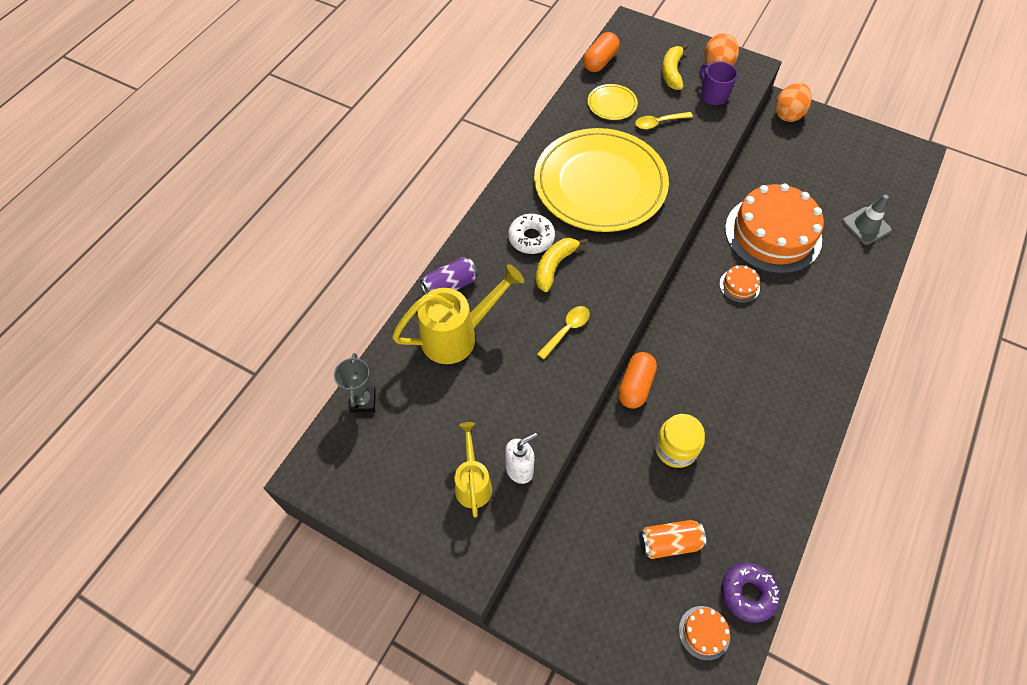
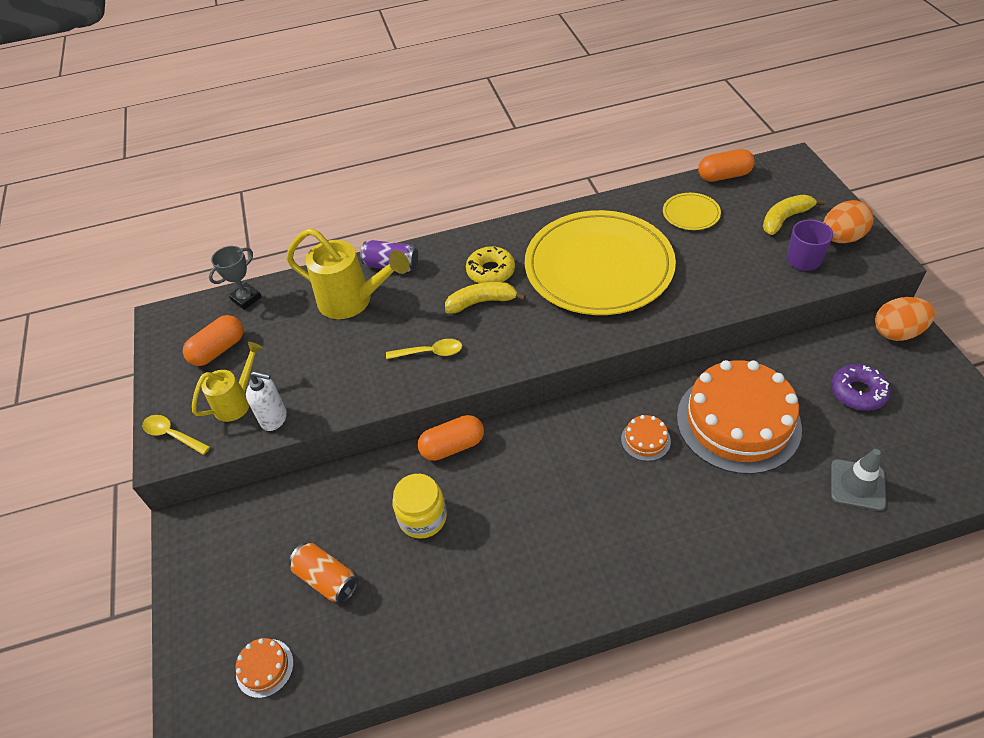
camera: 50 degrees right, 10 degrees down
(399, 458) = (218, 350): none -> orange capsule
(531, 238) = (490, 271): white donut -> yellow donut
(658, 123) = (716, 251): yellow spoon -> yellow spoon (172, 435)
(748, 593) = (332, 676): purple donut -> purple donut (858, 392)

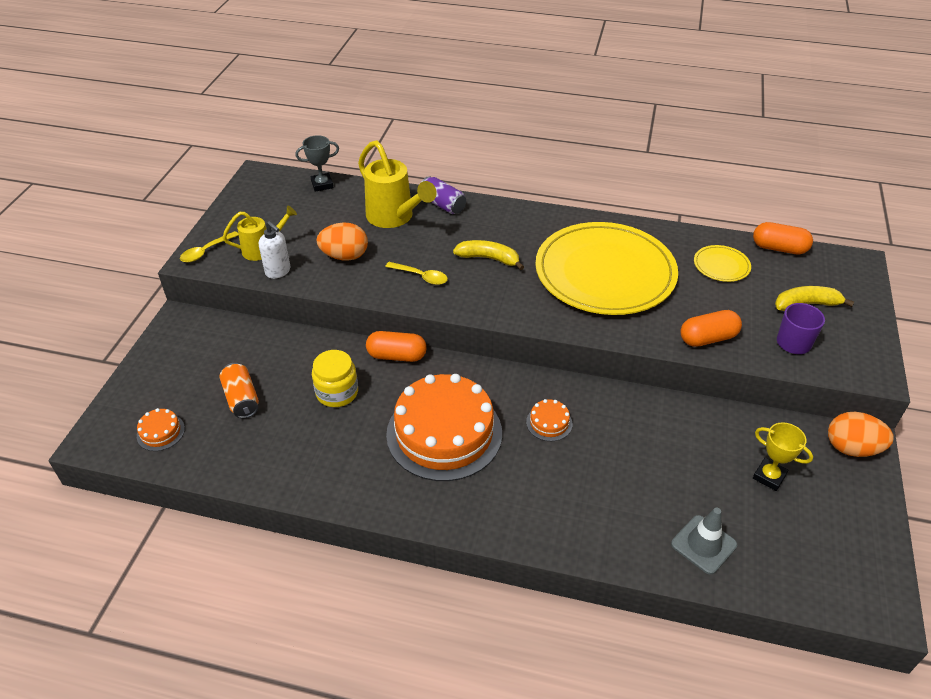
camera: 25 degrees right, 5 degrees down
(172, 435) = (206, 251): yellow spoon -> yellow spoon turned 105 degrees counterclockwise
(218, 350) = (277, 210): orange capsule -> orange capsule (707, 338)
(490, 271) = (514, 240): yellow donut -> none
(738, 422) = (639, 447): orange cake -> orange cake (444, 433)
(841, 238) = (847, 341): orange egg -> orange egg (345, 256)
(858, 392) = (769, 476): purple donut -> yellow trophy

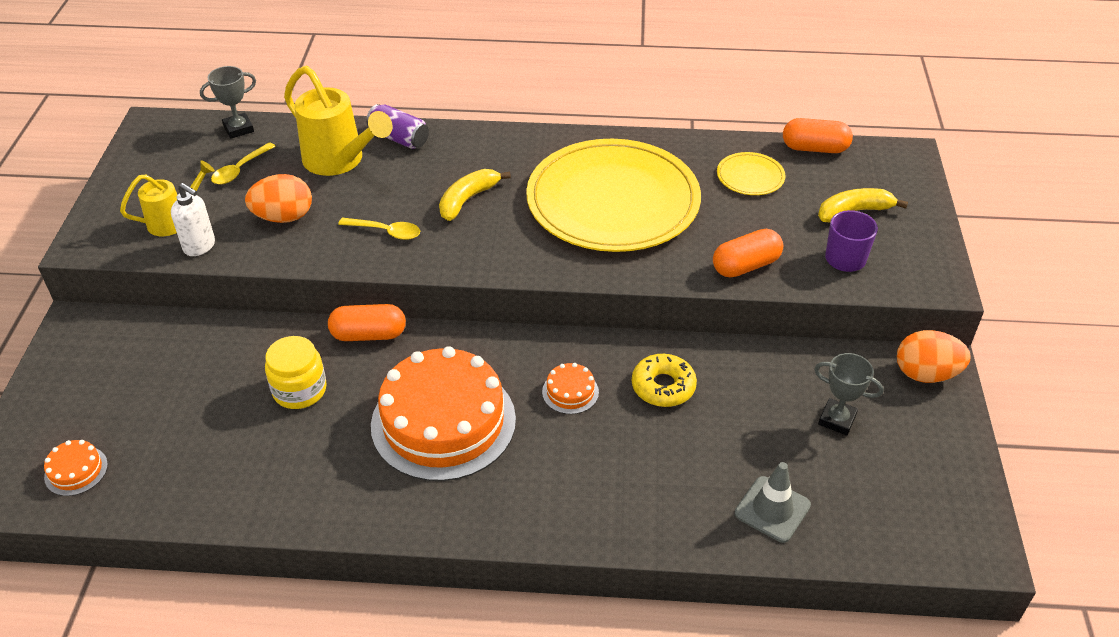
camera: 10 degrees left, 0 degrees up
(206, 251) = (98, 232): yellow spoon -> yellow spoon (240, 170)
(241, 399) = (176, 414): orange can -> none
(489, 258) = (468, 200): yellow banana -> yellow banana turned 60 degrees counterclockwise
(625, 429) = (663, 386): none -> yellow donut
(769, 476) = (837, 419): yellow trophy -> grey trophy

